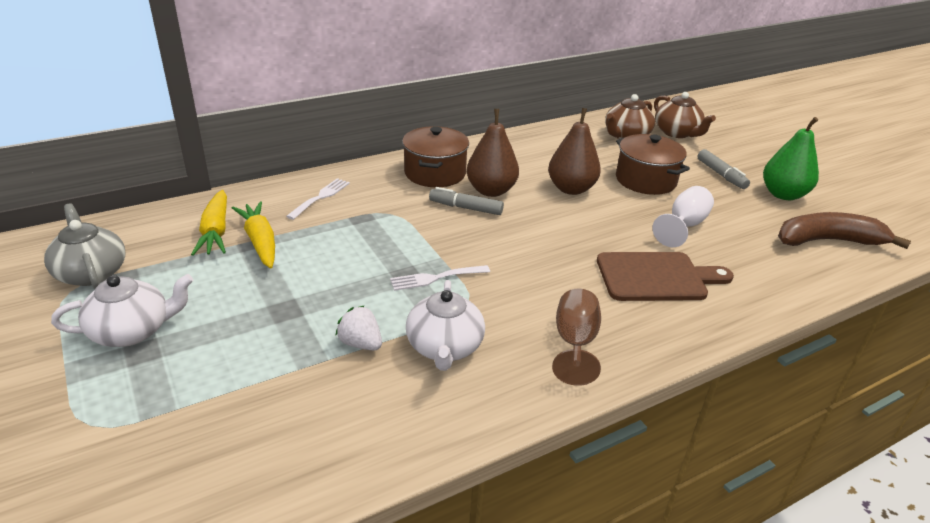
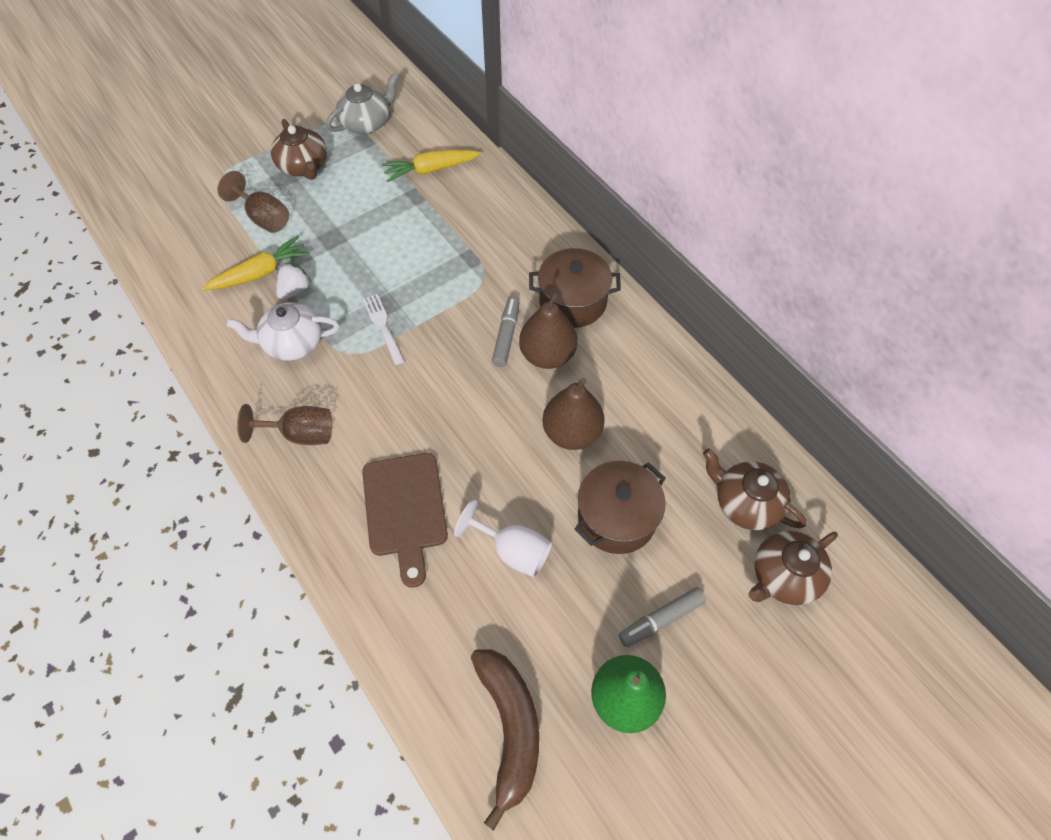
camera: 85 degrees right, 25 degrees up
(132, 331) = (304, 166): white teapot -> brown teapot
(211, 372) = (263, 218): none -> brown goblet
(260, 242) = (420, 200): yellow carrot -> yellow carrot (260, 273)
(320, 197) = (500, 222): white fork -> none

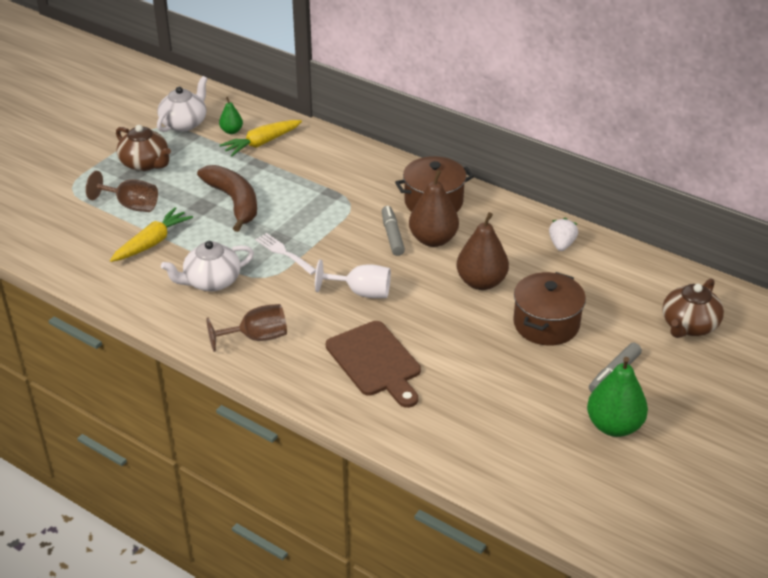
camera: 20 degrees left, 20 degrees down
(295, 290) = (191, 247): white strawberry -> white strawberry (561, 244)
(367, 123) = (184, 123): grey teapot -> white teapot
(408, 145) = (231, 131): none -> green pear
(509, 728) = (538, 467): brown banana -> brown banana (234, 202)
(512, 550) = (477, 364): white goblet -> white goblet (361, 292)
(745, 503) = (637, 291): brown teapot -> none

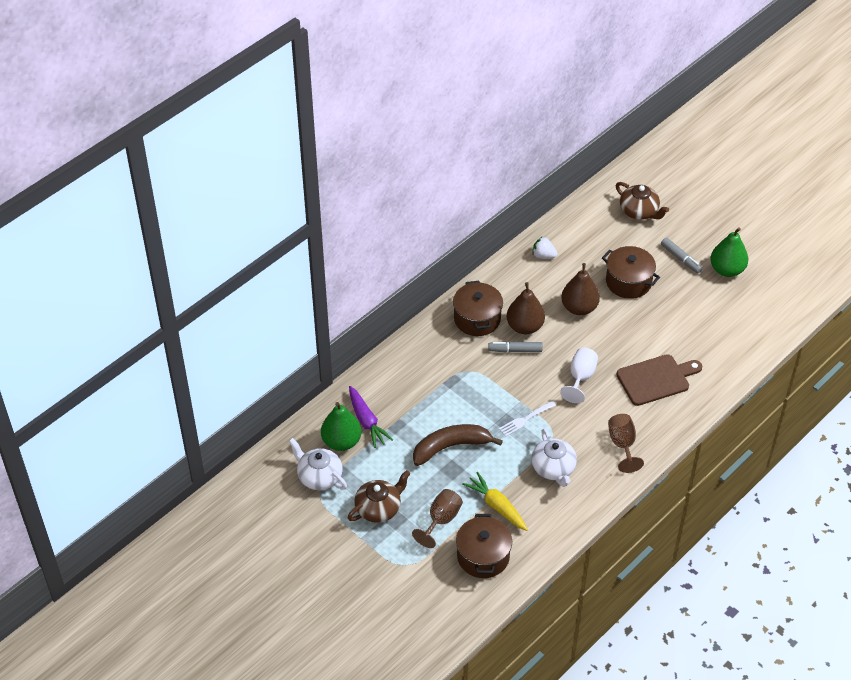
camera: 80 degrees left, 10 degrees up
(81, 239) = (483, 556): none -> brown pot
(231, 131) = (341, 441): green pear -> green pear, size x1.88
(262, 143) = (366, 421): yellow carrot -> purple carrot

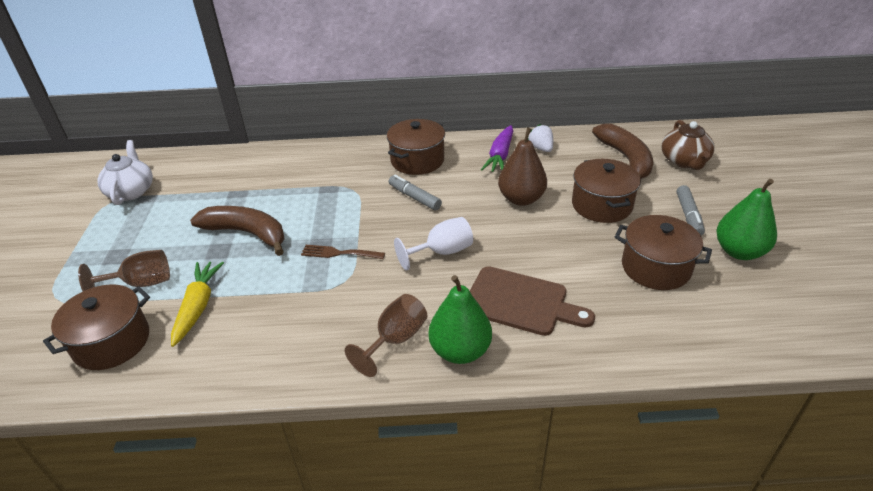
camera: 45 degrees right, 10 degrees down
(341, 441) = (185, 179): green pear -> green pear (460, 351)
(366, 421) = (224, 177): purple carrot -> purple carrot (500, 156)
(379, 508) = (121, 240): brown teapot -> none
(525, 327) = (449, 186): brown pear -> none
(525, 419) = (339, 253): white fork -> brown fork
(553, 468) = (296, 312): white teapot -> none
(604, 231) = (626, 159): none -> brown banana
(697, 310) = (655, 267): none -> brown pot

